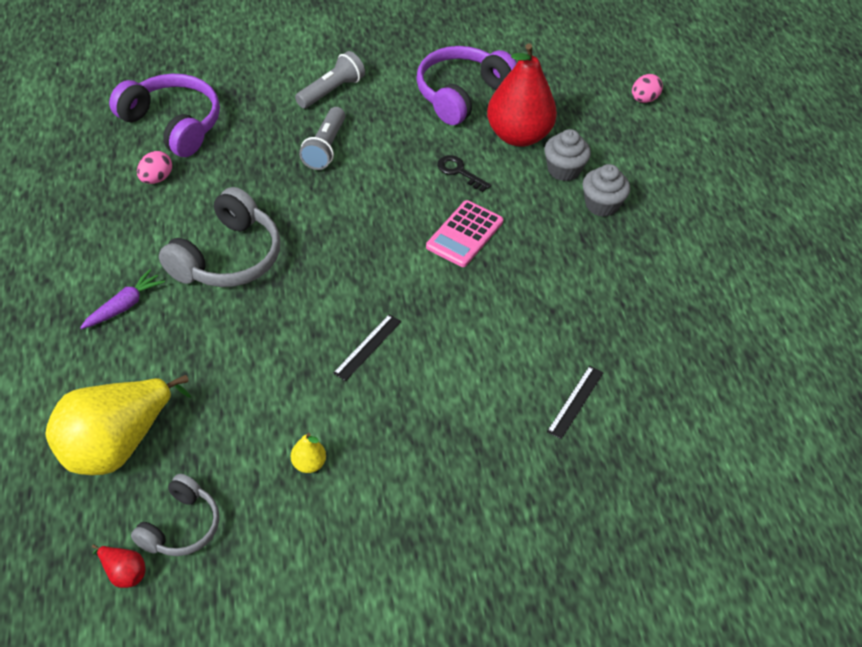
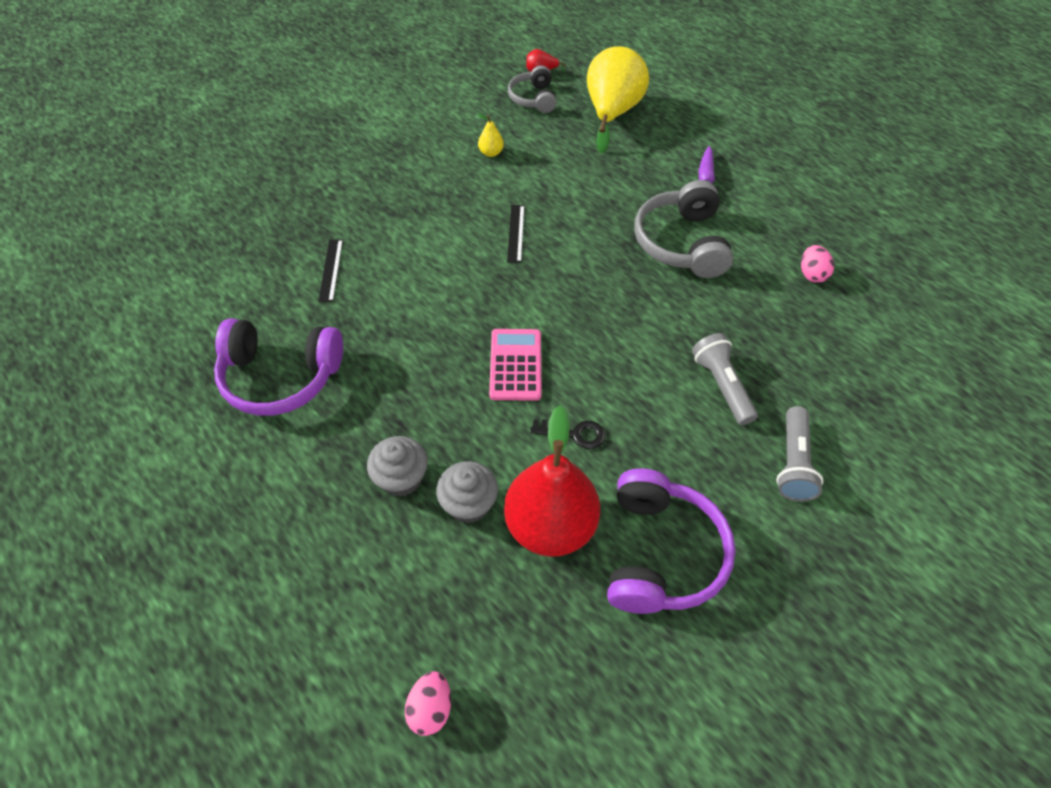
camera: 150 degrees right, 5 degrees up
(173, 124) = (870, 331): purple headphones -> purple headphones (280, 377)

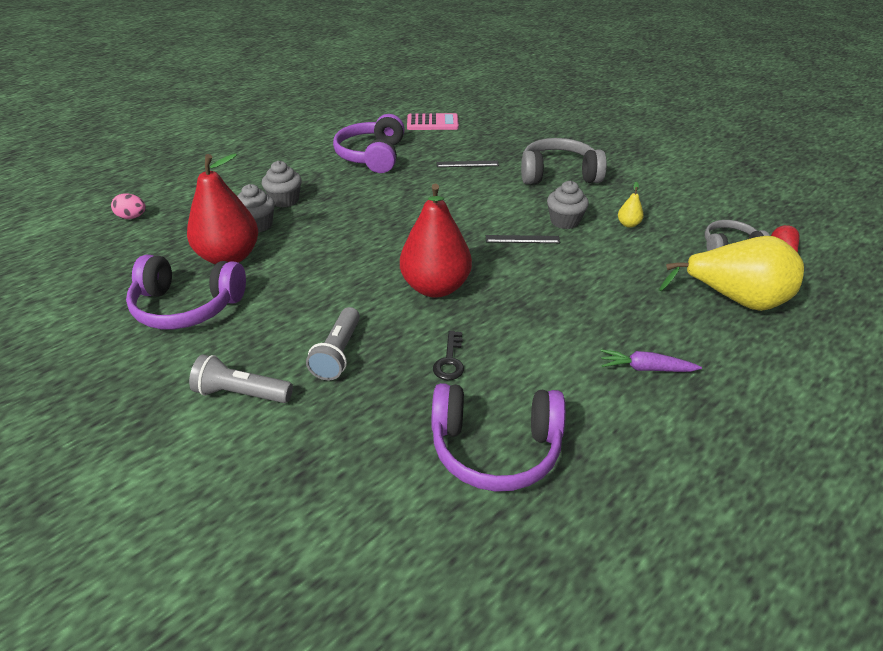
camera: 90 degrees right, 15 degrees down
(482, 197) = (564, 221): none -> grey cupcake
(515, 365) = (373, 241): pink calculator -> pink calculator (432, 123)
(574, 434) = (303, 268): black key -> black key (450, 361)
(606, 307) = (435, 287): none -> red pear
(681, 243) = (529, 340): grey headphones -> grey headphones (558, 174)
(721, 385) = (338, 353): grey flashlight -> grey flashlight turned 120 degrees clockwise
(811, 274) = (495, 448): pink egg -> purple headphones

